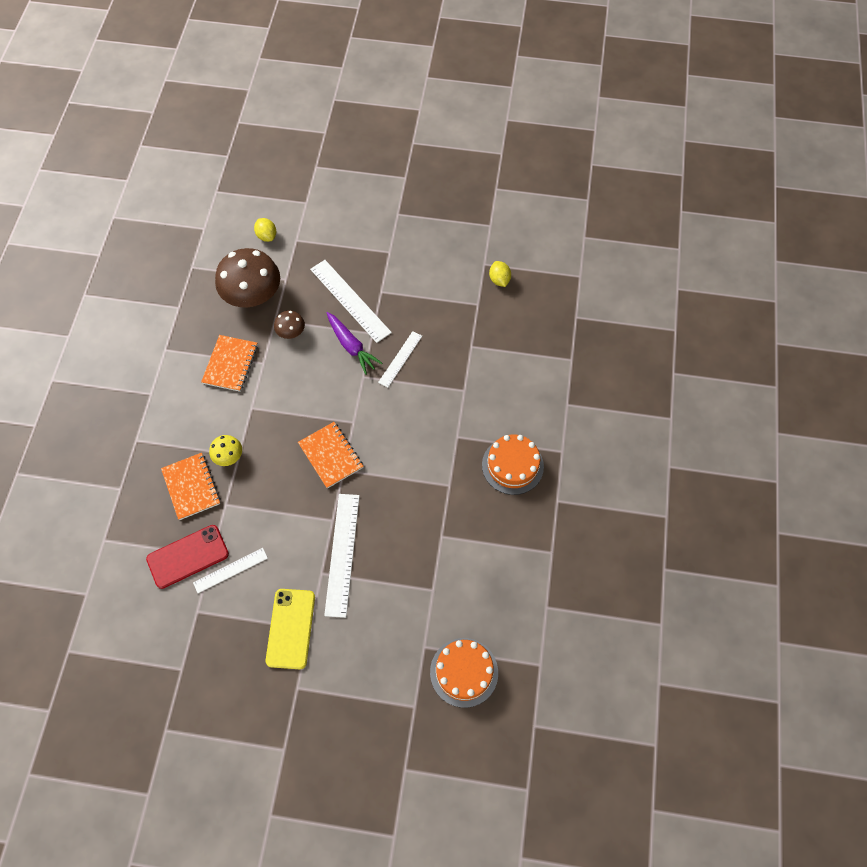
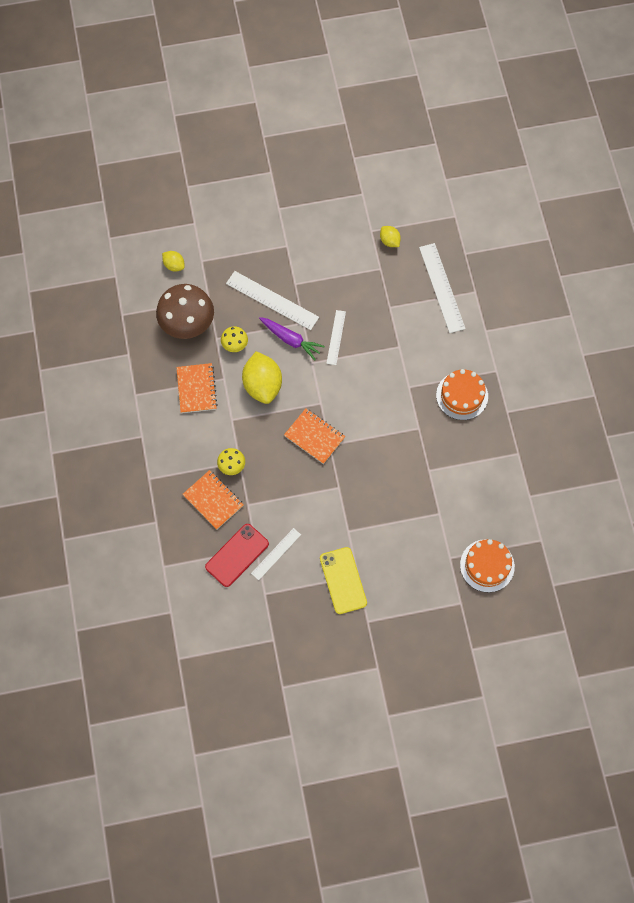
camera: 20 degrees left, 5 degrees up
(291, 332) = (235, 344): brown mushroom -> yellow mushroom
(300, 383) = (262, 385): none -> yellow lemon
(342, 554) = (358, 511): white ruler -> white ruler (441, 287)

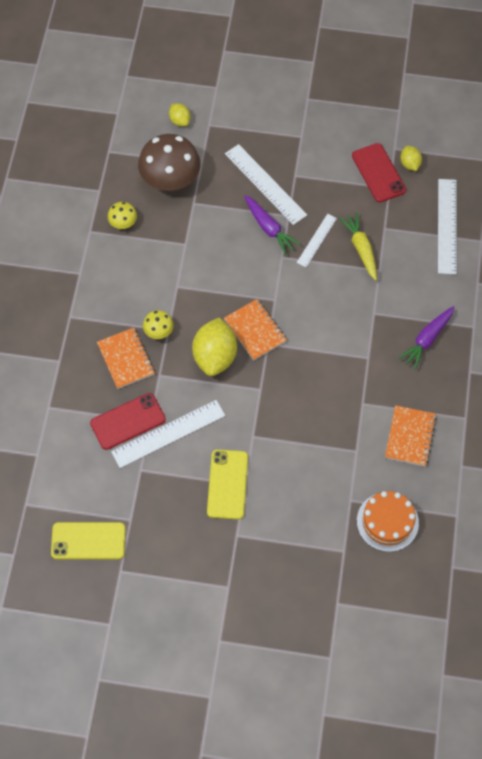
camera: 20 degrees right, 5 degrees down
(196, 389) = (153, 245): orange notebook -> orange notebook (410, 437)
(235, 344) = (210, 215): yellow mushroom -> yellow mushroom (123, 223)
(245, 671) = (88, 541): none -> yellow phone
(262, 385) = (222, 263): yellow lemon -> yellow lemon (215, 356)
(276, 554) = (168, 433): white ruler -> white ruler, size x1.69
(366, 258) = (378, 173): none -> red phone
(376, 332) = (361, 249): none -> yellow carrot
(462, 395) = (427, 340): orange cake -> purple carrot

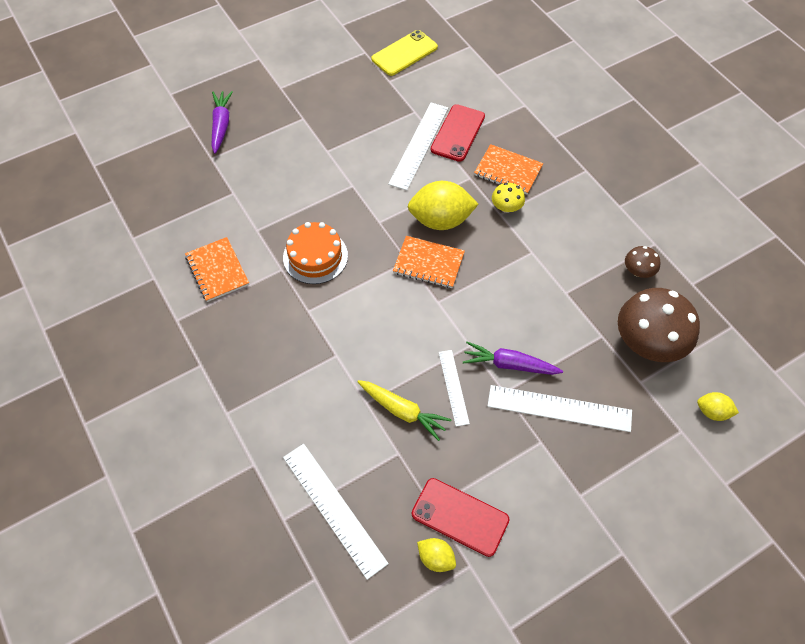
camera: 140 degrees right, 5 degrees down
(123, 223) = (638, 271): yellow mushroom -> brown mushroom
(215, 356) = (441, 220): yellow lemon -> yellow lemon turned 60 degrees counterclockwise
(227, 484) = (340, 143): yellow phone -> none
(387, 522) = (190, 197): orange cake -> orange cake (315, 256)
(427, 340) = (264, 366): purple carrot -> purple carrot (221, 125)

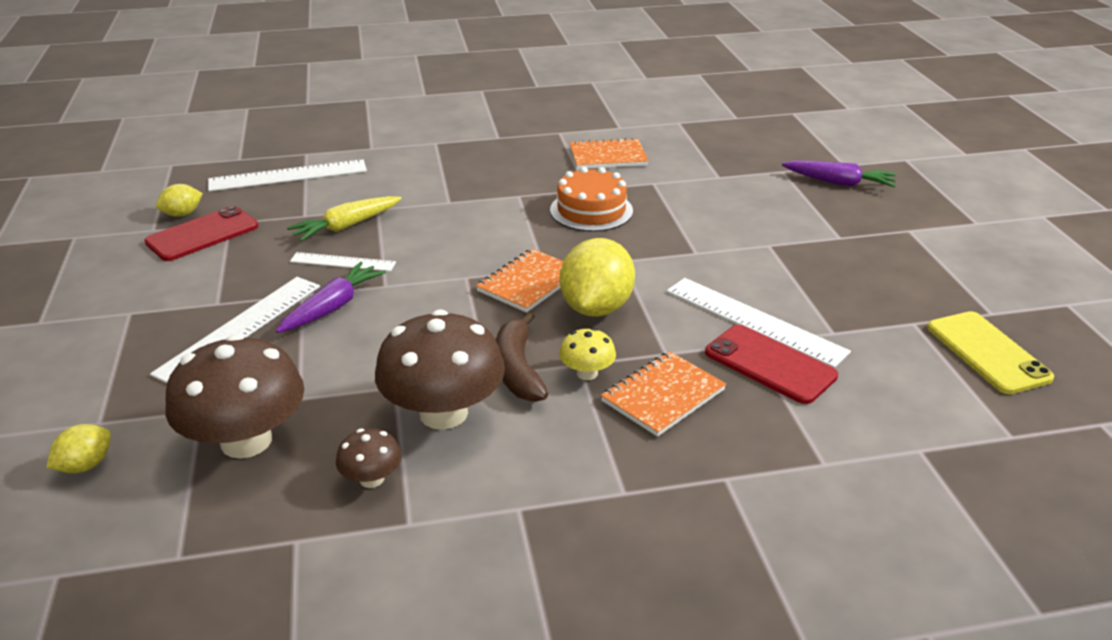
camera: 110 degrees right, 25 degrees down
(520, 240) = (518, 369): none -> brown banana
(574, 260) = (443, 413): none -> brown mushroom

